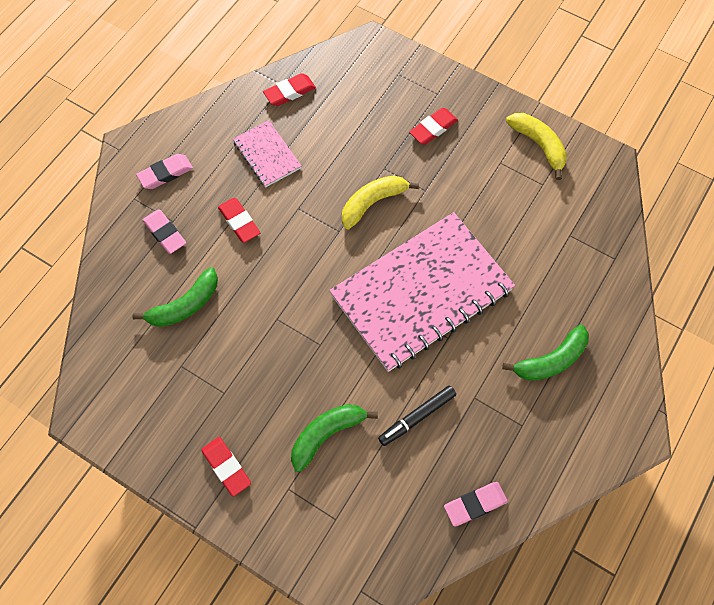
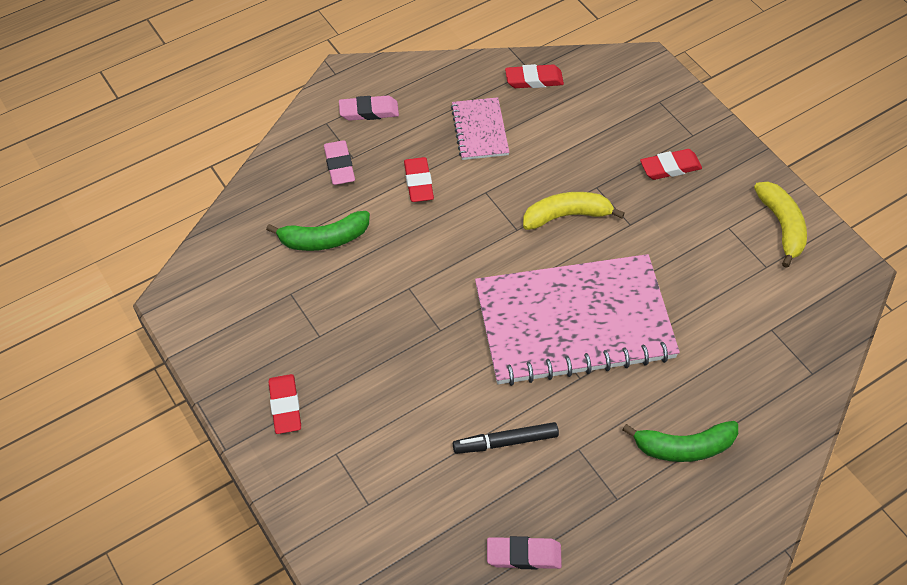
camera: 25 degrees right, 10 degrees down
(327, 434) = (402, 418): green banana -> none

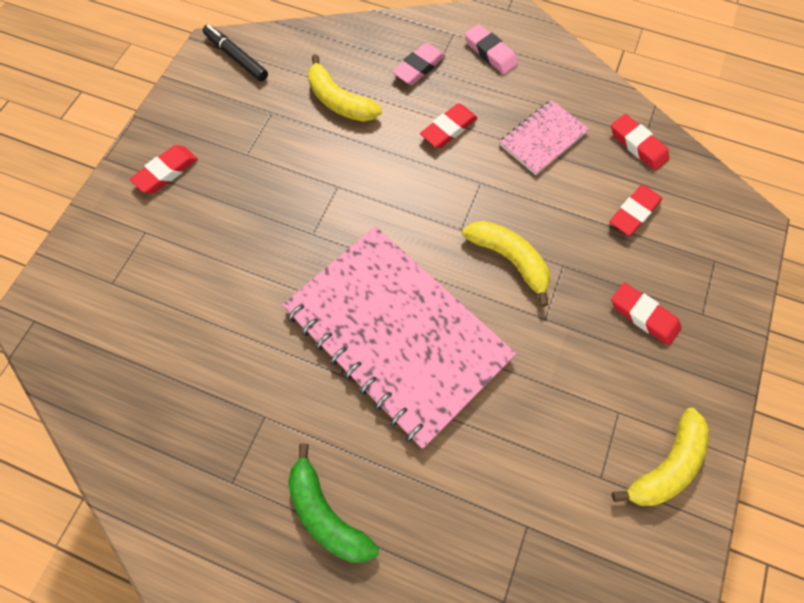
camera: 55 degrees right, 10 degrees up
(324, 239) = (339, 101): green banana -> yellow banana
(505, 441) = (233, 351): black marker -> black marker (236, 57)
(523, 555) = (128, 433): pink eraser -> none
(587, 119) = (634, 213): none -> red eraser

